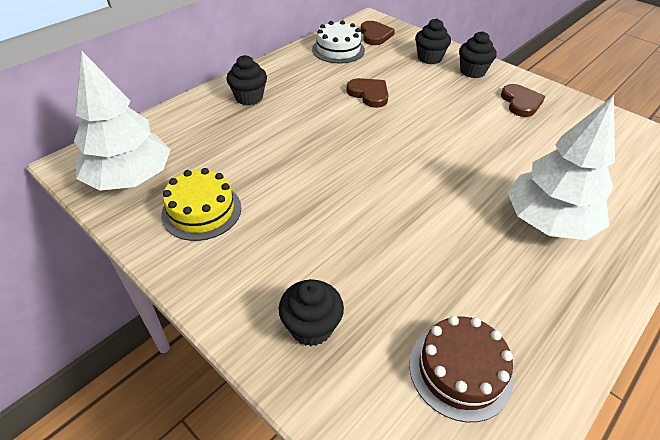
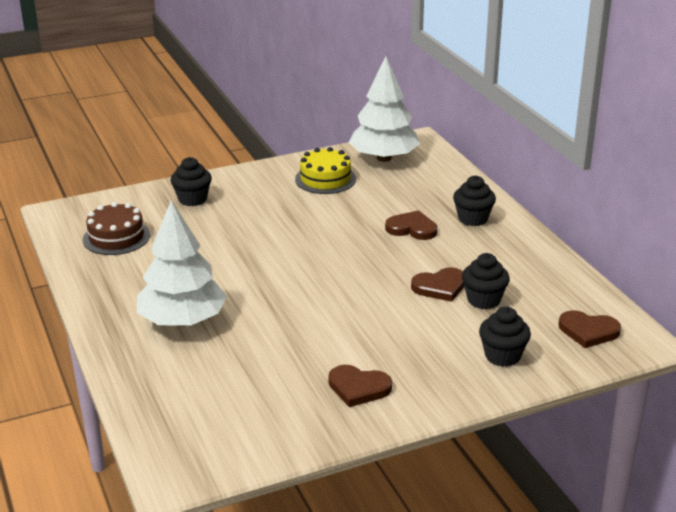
camera: 115 degrees right, 15 degrees down
(285, 125) = (412, 228): none -> brown heart
(338, 50) = (556, 292): white cake -> none
(472, 71) = (450, 379): black cupcake -> black cupcake (483, 300)

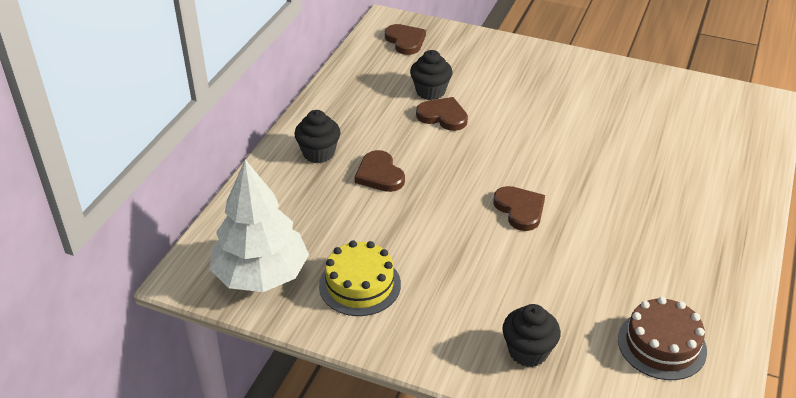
camera: 135 degrees left, 10 degrees up
(182, 321) = (673, 203): white tree -> none
(358, 388) = (596, 87): brown heart -> brown heart (520, 209)
(502, 356) = (480, 57): black cupcake -> none

